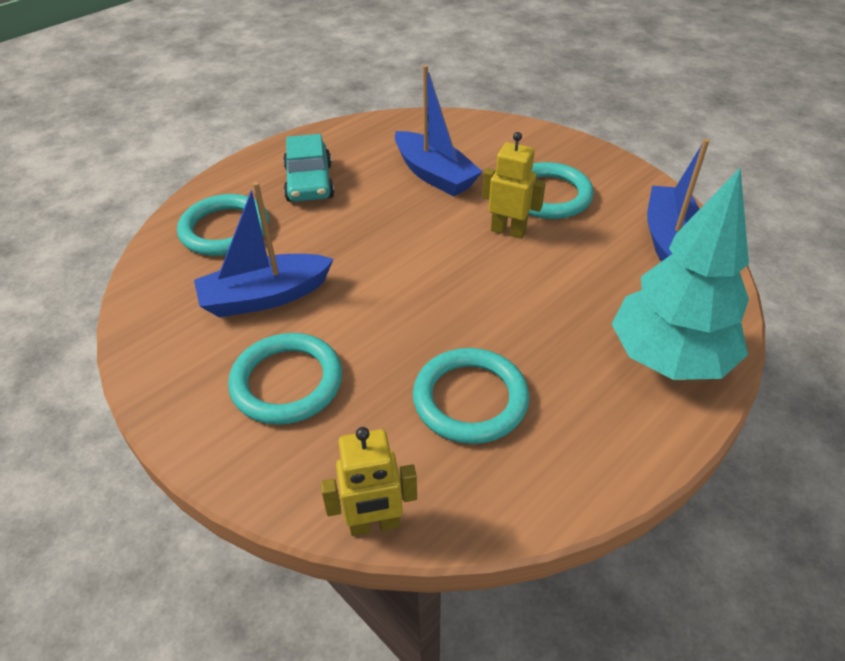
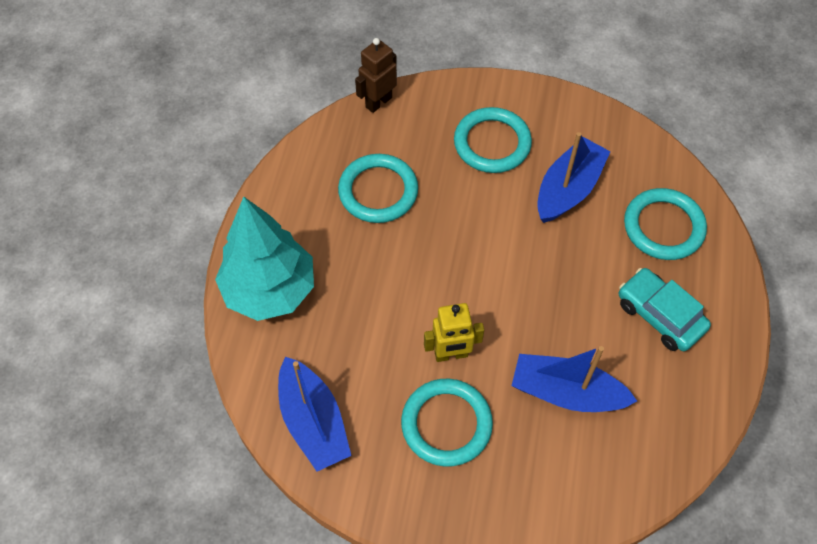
camera: 145 degrees right, 15 degrees up
(374, 524) = (378, 102): yellow robot -> brown robot

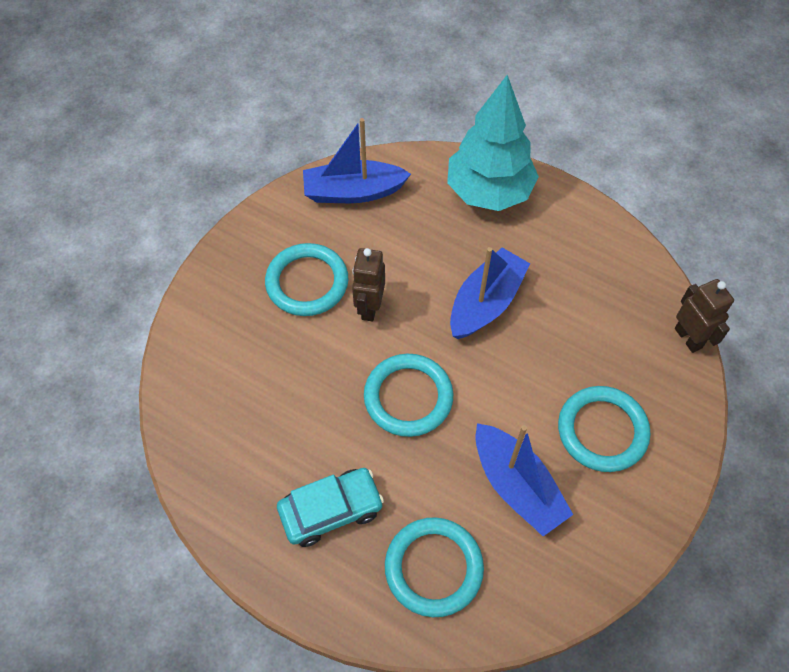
camera: 110 degrees right, 0 degrees up
(378, 191) = (570, 303): turquoise ring -> turquoise ring (408, 397)
(451, 354) = (369, 307): yellow robot -> brown robot
(566, 392) = (291, 387): blue boat -> blue boat (486, 303)

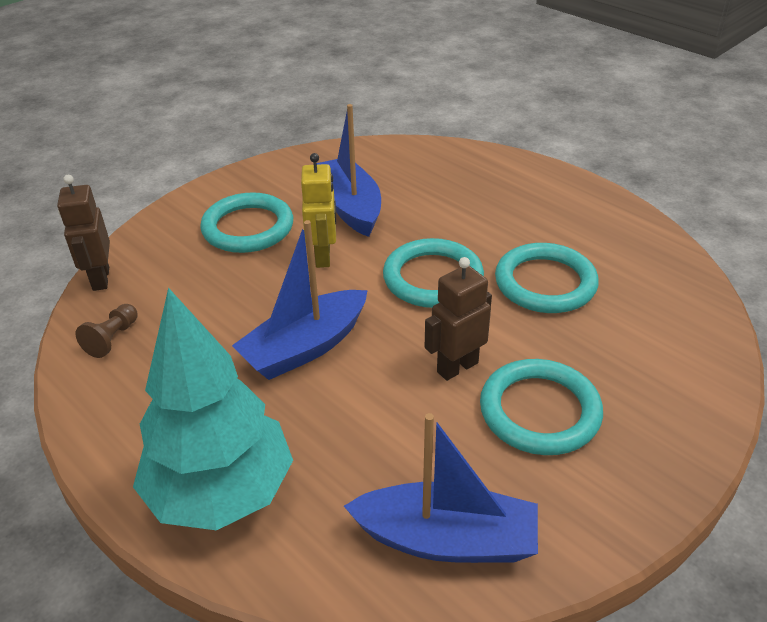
camera: 165 degrees left, 20 degrees down
(331, 510) = (530, 216): turquoise car -> none
(369, 307) = (457, 367): brown robot -> brown robot turned 150 degrees counterclockwise
(433, 568) = (444, 176): turquoise ring -> turquoise ring (545, 283)
(513, 405) = (323, 256): none -> yellow robot
(632, 282) = (112, 339): none -> brown pawn

